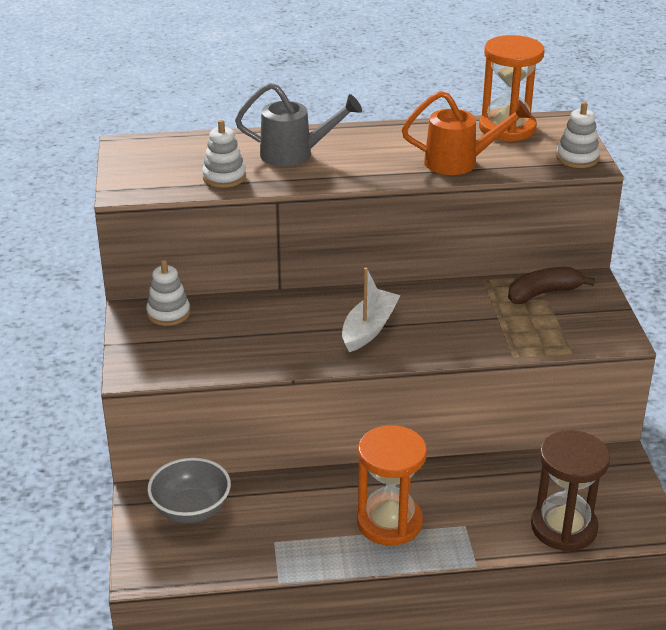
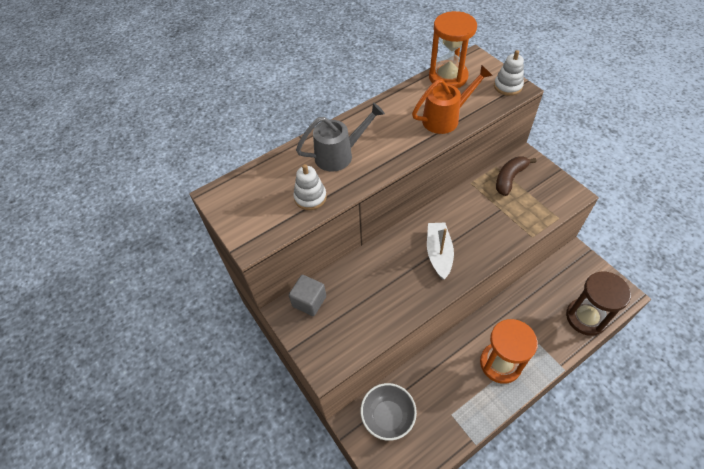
camera: 25 degrees left, 20 degrees up
(168, 313) = (309, 301): white stacking toy -> grey cube

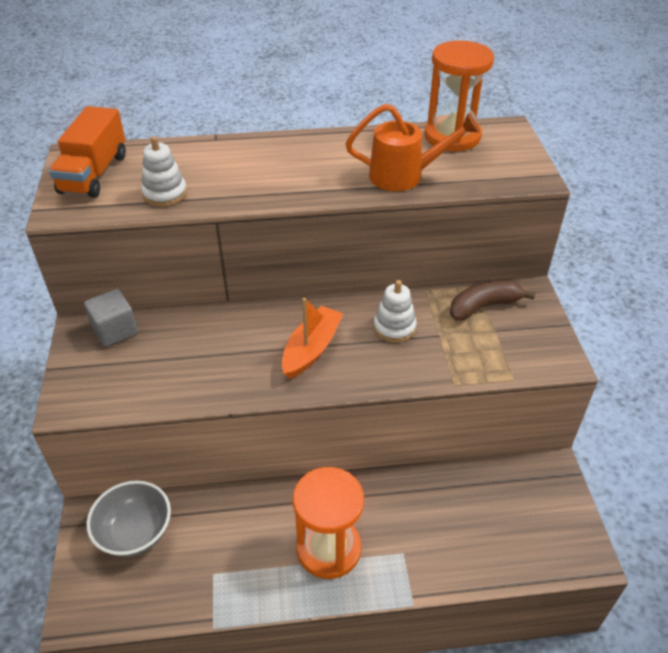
camera: 25 degrees right, 10 degrees down
(246, 203) = (94, 174): none -> orange truck
(339, 155) = (239, 166): grey watering can -> none
(438, 253) = (311, 349): white boat -> orange boat
(508, 86) = (522, 171): white stacking toy -> white stacking toy (394, 327)
(586, 317) = (500, 555): brown hourglass -> none

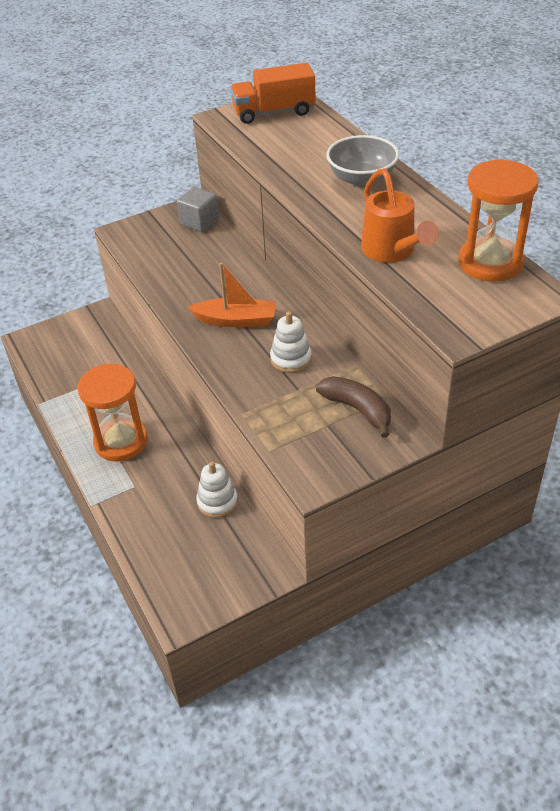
camera: 70 degrees right, 0 degrees up
(135, 532) = (95, 339): grey bowl -> grey bowl (362, 179)
(165, 194) = (271, 148): white stacking toy -> white stacking toy (217, 502)

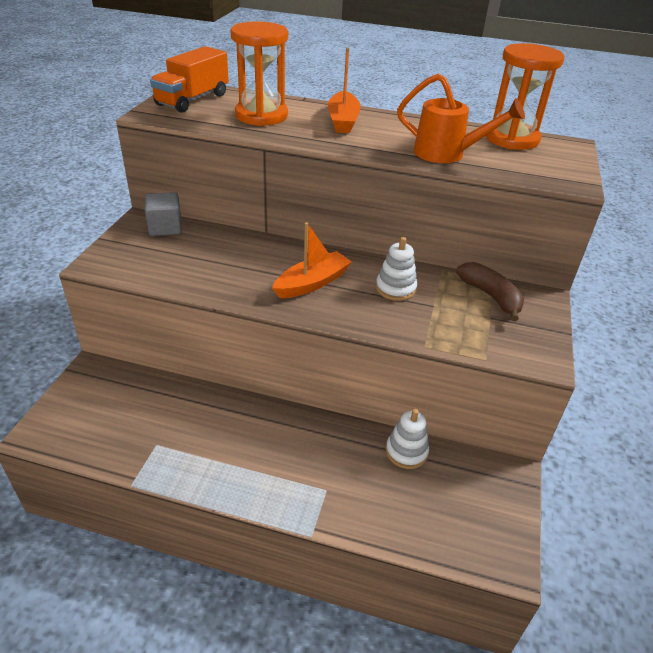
camera: 50 degrees left, 5 degrees down
(121, 441) = (262, 462): orange hourglass -> orange hourglass (261, 115)
(357, 410) = (490, 296): brown banana -> brown banana turned 60 degrees clockwise
(362, 179) = (343, 120): grey bowl -> orange boat

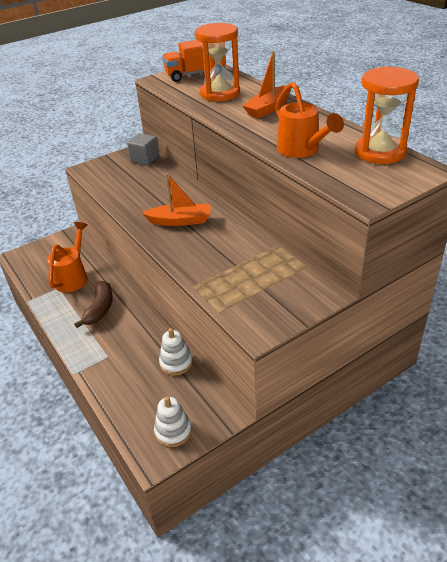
camera: 45 degrees right, 0 degrees up
(161, 421) = (73, 277): none -> orange watering can
(395, 288) = (226, 244): white stacking toy -> white stacking toy (173, 431)
(490, 296) = (285, 276): brown banana -> brown banana (100, 309)

